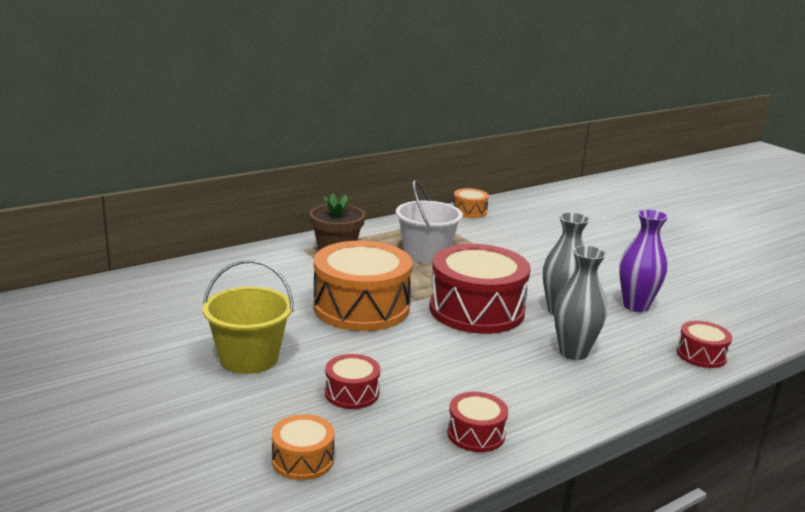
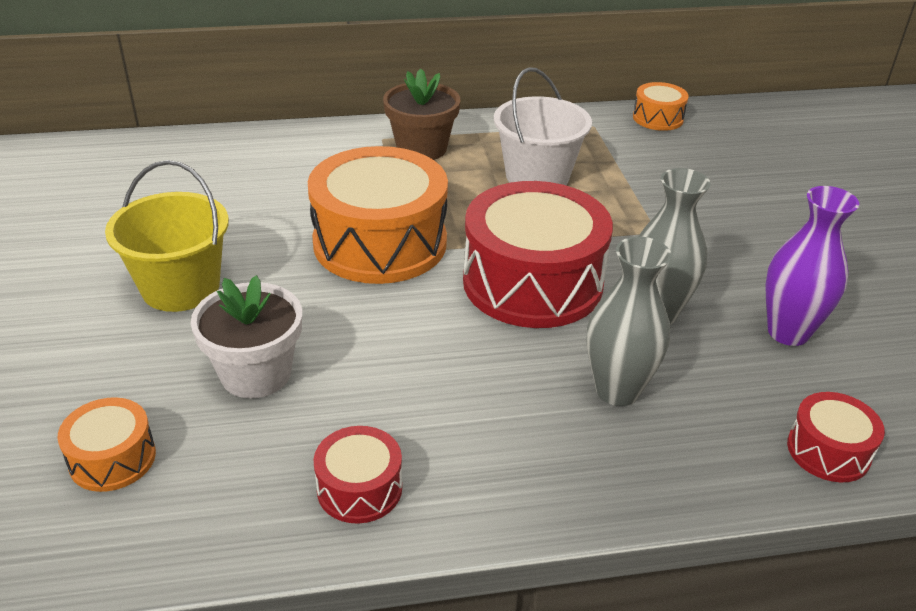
camera: 25 degrees right, 15 degrees up
(352, 393) = (256, 374): red drum -> white flower pot

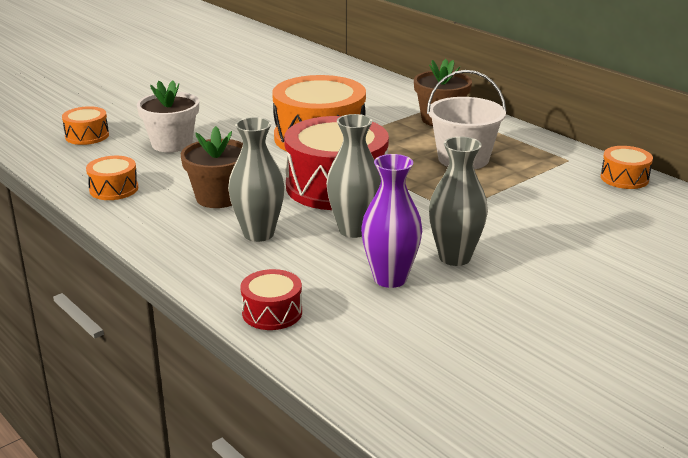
camera: 60 degrees right, 10 degrees down
(180, 287) = (218, 108): yellow bucket -> none
(359, 488) = (114, 189): red drum -> orange drum
(483, 389) = (218, 197): none -> brown flower pot
(763, 273) = (455, 257): none -> grey vase

